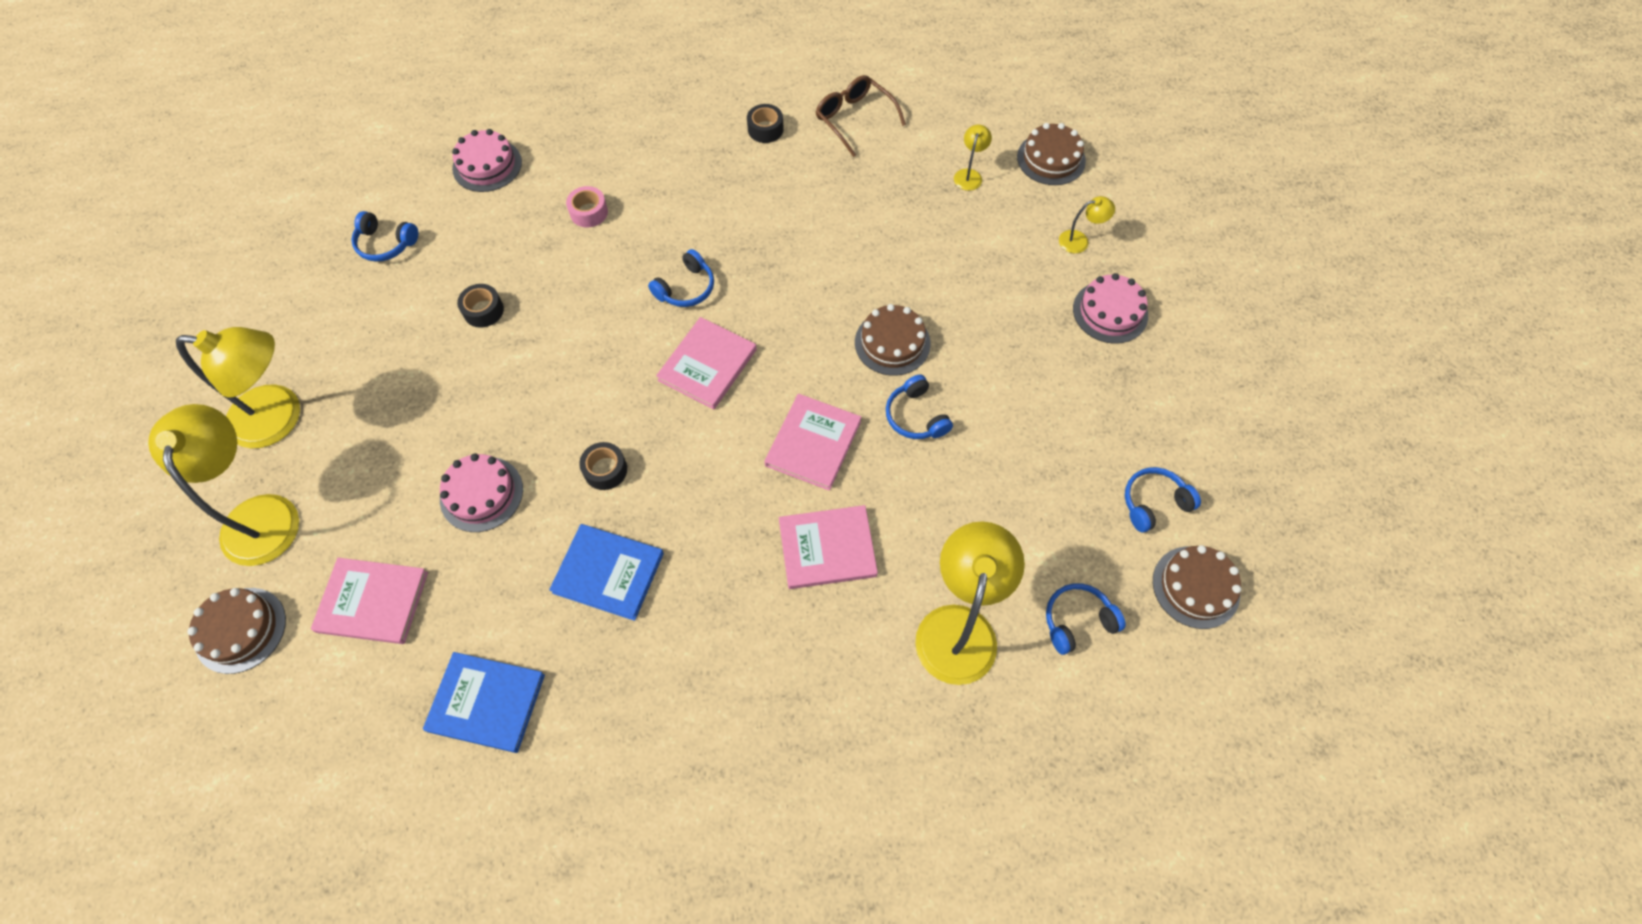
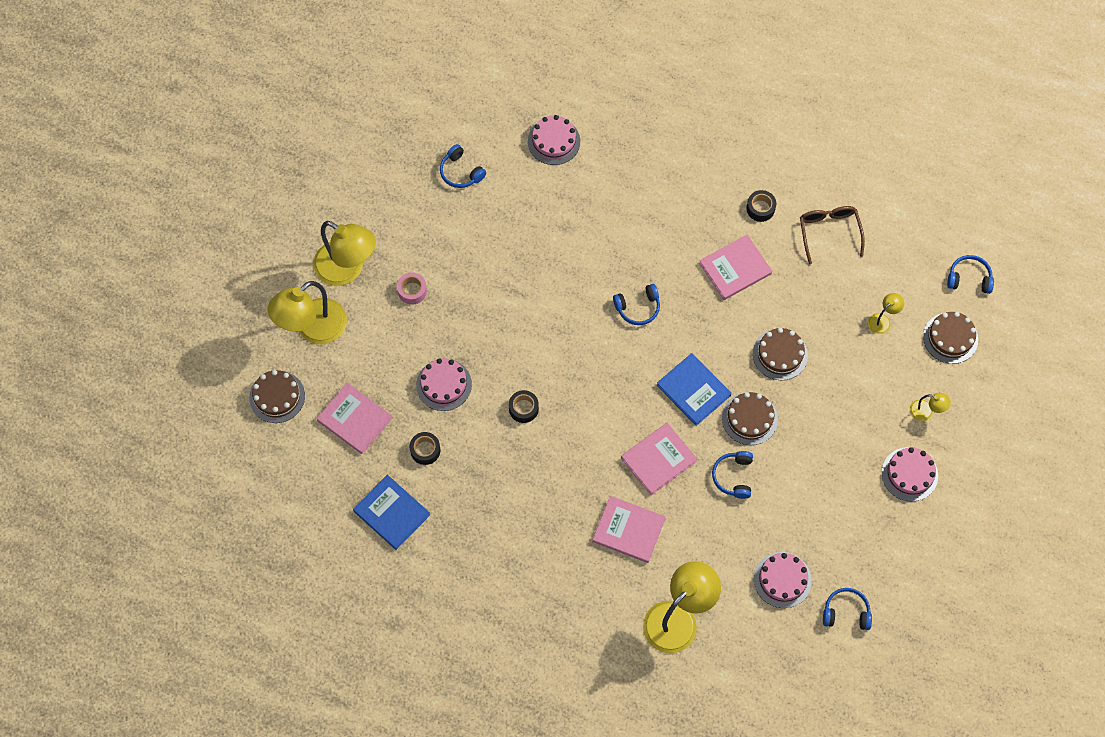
camera: 30 degrees right, 5 degrees up
(260, 514) = (313, 329): yellow lamp -> yellow lamp turned 150 degrees counterclockwise
(483, 310) = (501, 256): black tape -> black tape (425, 450)
(589, 212) = (603, 215): pink tape -> pink tape (412, 291)
(608, 573) = (494, 474): blue book -> blue book (693, 390)
(707, 365) = (622, 371): pink book -> pink book (735, 268)
(1053, 505) = (782, 580): none -> pink cake
(1077, 621) = (749, 654): blue headphones -> blue headphones (969, 278)
(1195, 587) = (835, 675): brown cake -> brown cake (780, 354)

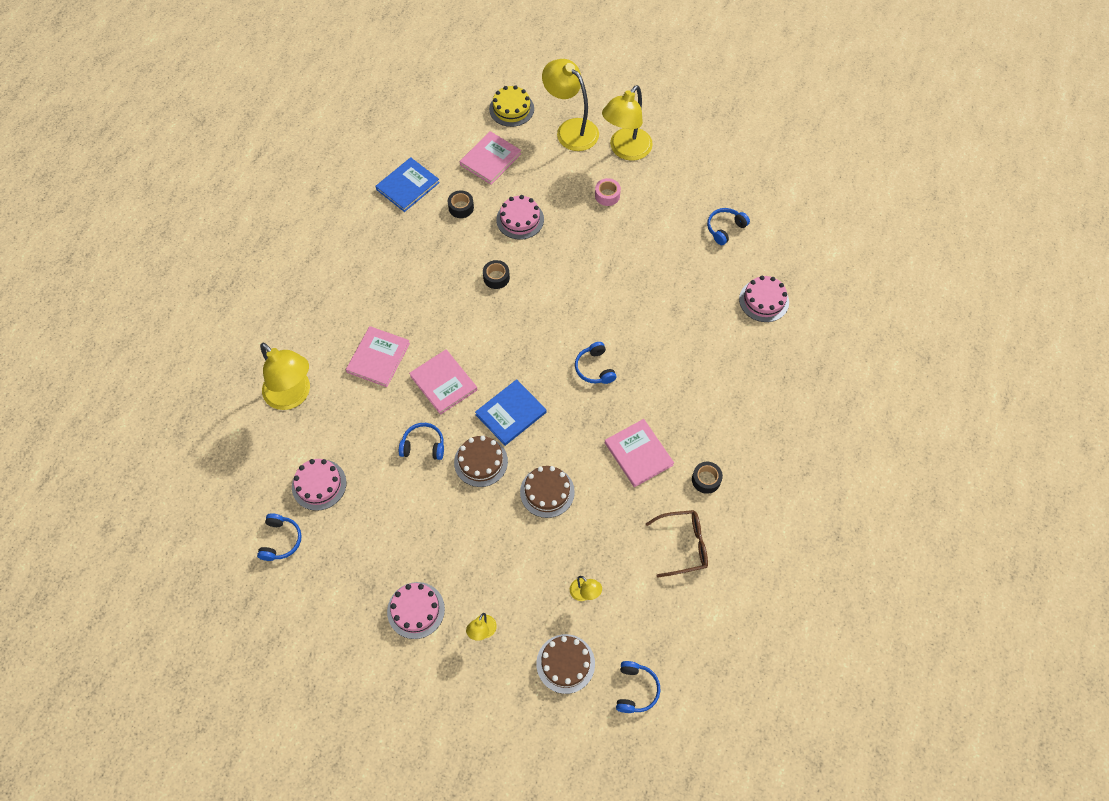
camera: 90 degrees right, 5 degrees down
(277, 396) = (511, 109): brown cake -> yellow cake

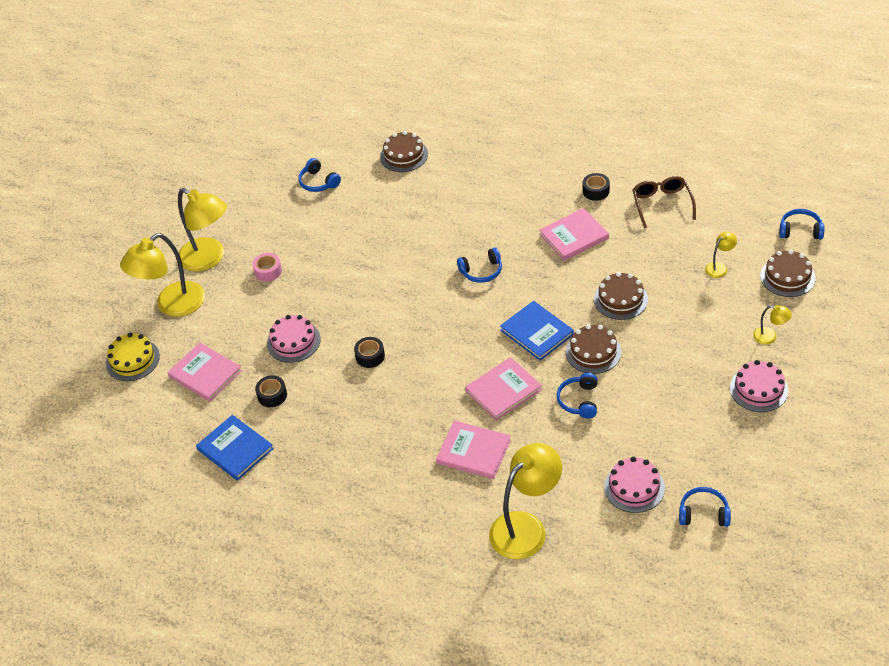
camera: 85 degrees left, 15 degrees down
(764, 300) = (404, 155): pink cake -> brown cake

